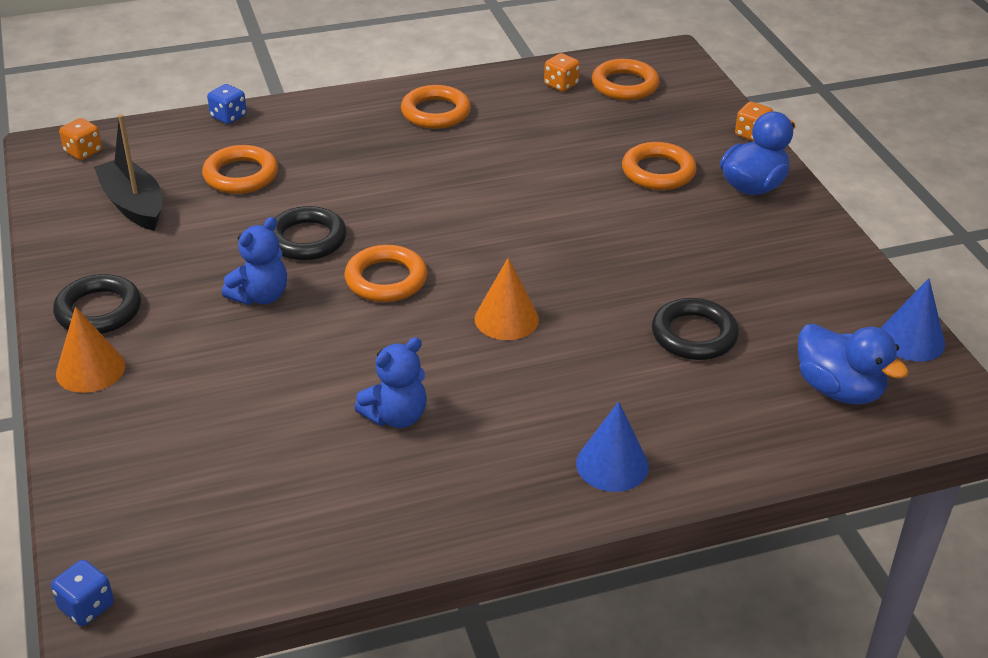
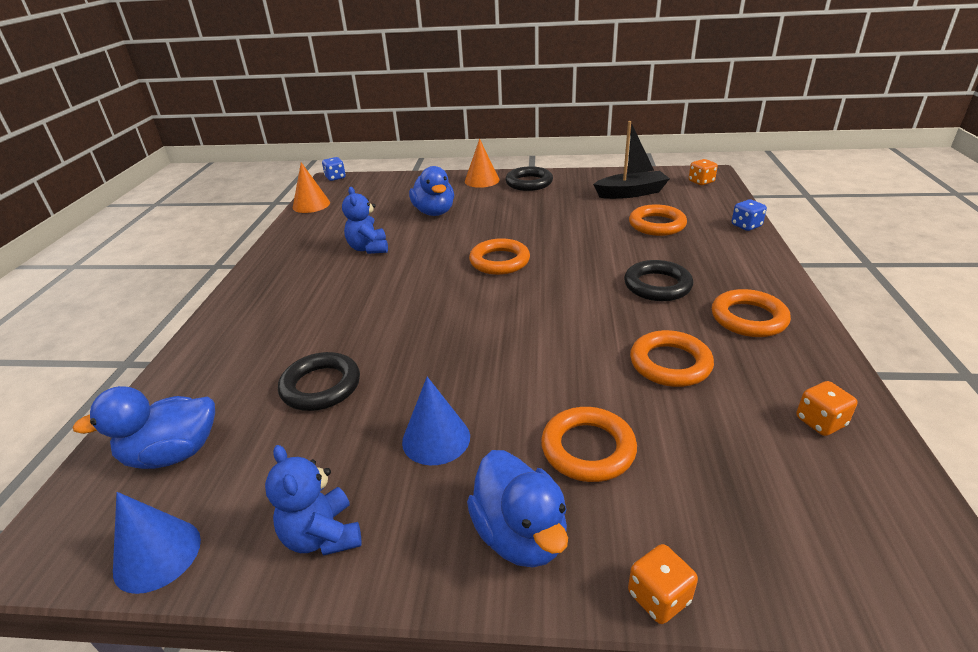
camera: 115 degrees right, 5 degrees down
(245, 387) = (434, 212): none -> blue duck
(260, 296) = (511, 221): blue teddy bear -> blue teddy bear (322, 535)
(307, 239) = (564, 240): black ring -> black ring (657, 285)
(506, 319) = (420, 300): orange cone -> orange cone (311, 205)
(612, 464) = (249, 311): blue cone -> blue cone (436, 439)
(625, 85) = (825, 488): orange ring -> orange ring (670, 364)

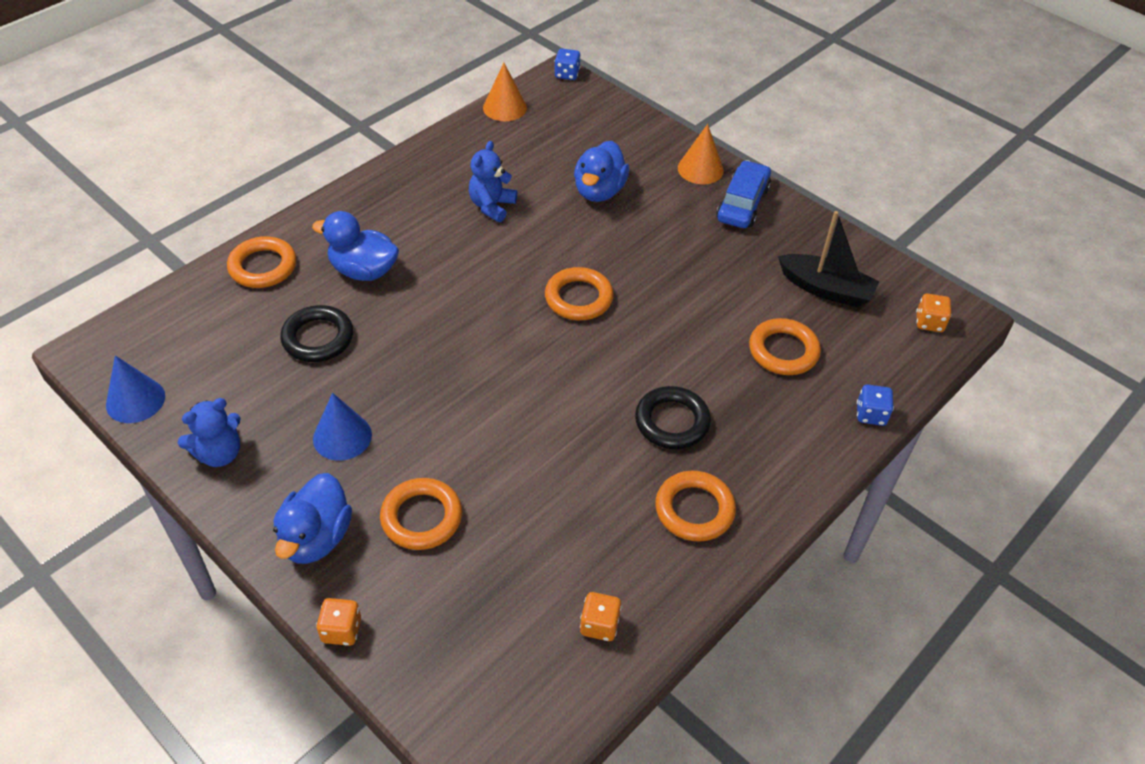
camera: 35 degrees right, 15 degrees up
(173, 454) = (192, 331): blue duck -> blue duck (363, 271)
(322, 535) = (219, 453): blue teddy bear -> blue teddy bear turned 135 degrees counterclockwise
(529, 183) = (742, 204): black ring -> blue car
(670, 364) = (568, 500): orange ring -> orange ring (263, 267)

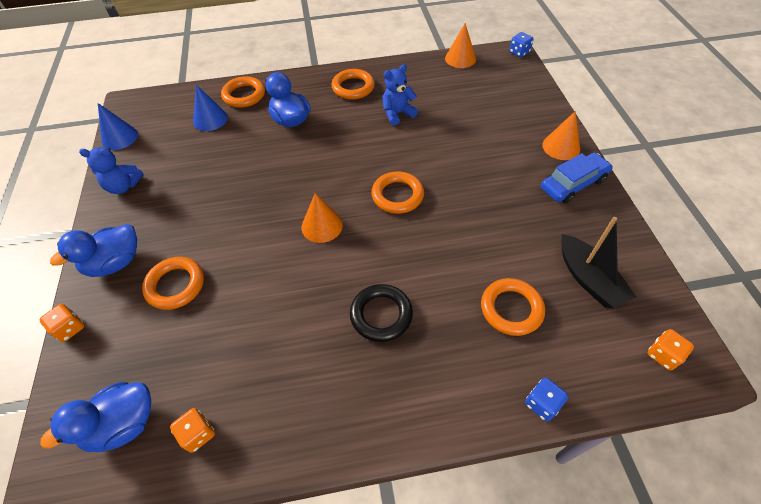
camera: 40 degrees right, 5 degrees up
(318, 338) = (231, 147): black ring -> none
(342, 436) = (186, 210): blue cone -> blue cone (210, 119)
(526, 370) = (322, 226): none -> orange cone
(599, 191) = (474, 132): blue duck -> blue duck (123, 424)
(694, 509) = (337, 391): orange ring -> orange ring (353, 87)

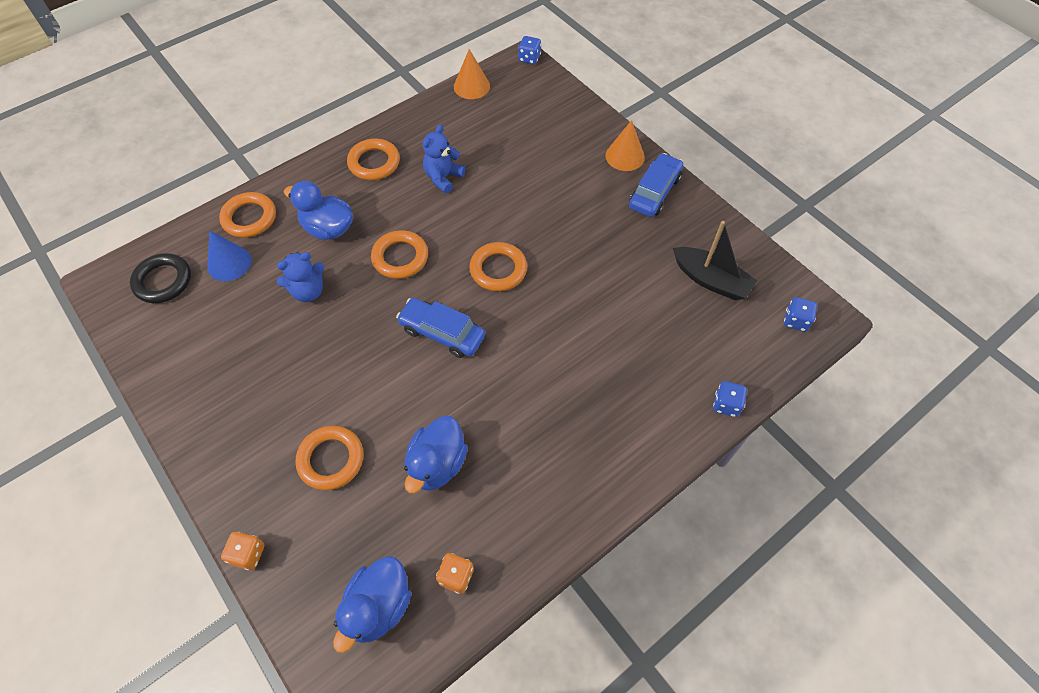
camera: 30 degrees left, 5 degrees up
(115, 263) = (244, 468): blue duck -> blue duck (437, 464)
(119, 137) = (128, 329): blue cone -> none
(123, 186) = (183, 383): blue teddy bear -> blue teddy bear (308, 291)
(322, 226) = (442, 333): orange cone -> blue car
(381, 315) = (553, 393): black ring -> black ring (163, 281)
(511, 309) = (662, 336): orange ring -> orange ring (400, 257)
(663, 355) = (796, 321): orange dice -> blue dice

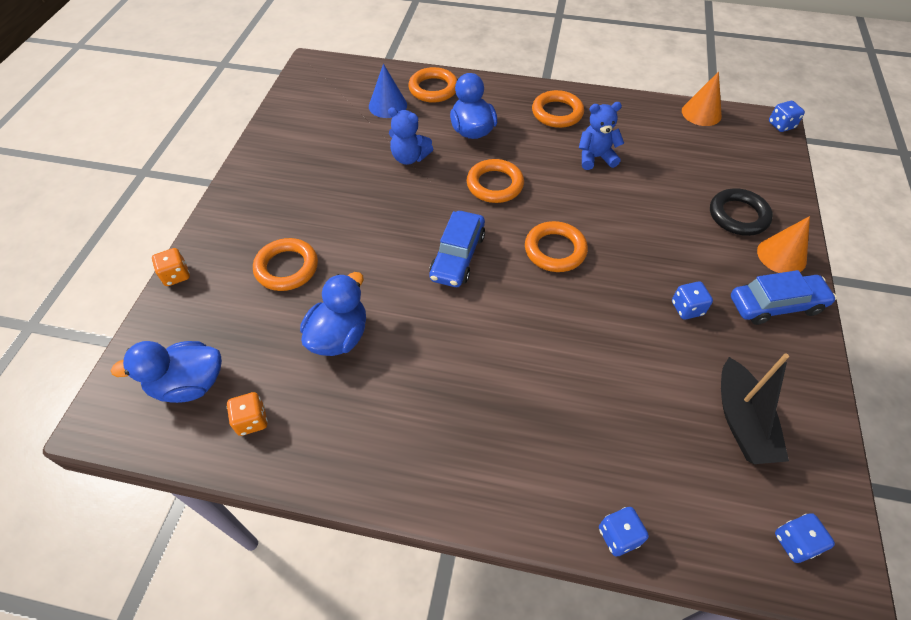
camera: 50 degrees right, 5 degrees down
(163, 281) = (341, 88): black ring -> black ring (738, 215)
(437, 464) = (339, 336): blue duck -> blue duck turned 135 degrees clockwise
(442, 333) = (457, 256): blue car -> blue car turned 150 degrees counterclockwise
(614, 238) = (687, 308): none -> blue dice

